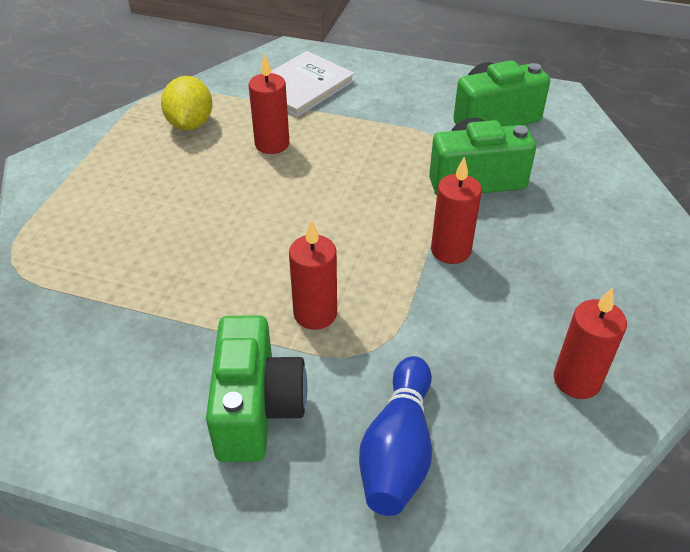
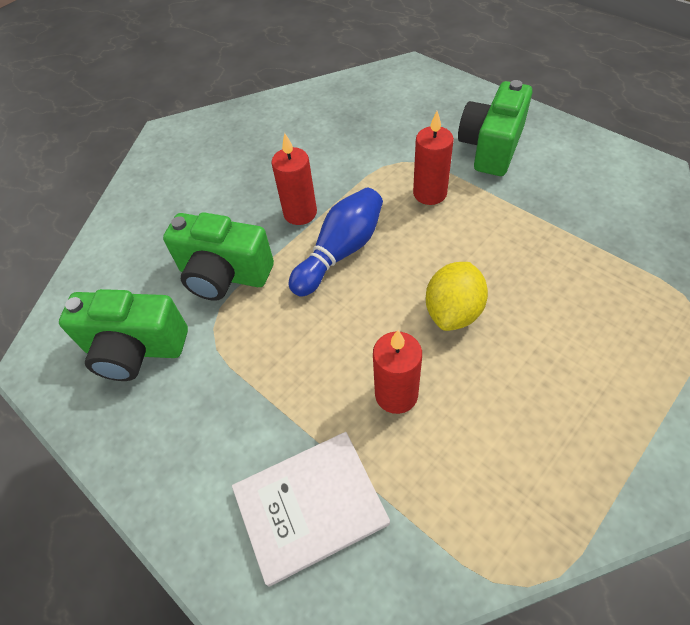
camera: 150 degrees left, 10 degrees up
(190, 124) = (490, 476): yellow lemon -> yellow lemon (453, 311)
(398, 450) = (415, 111): blue bowling pin -> blue bowling pin (340, 252)
(577, 380) = (292, 117): red candle -> none

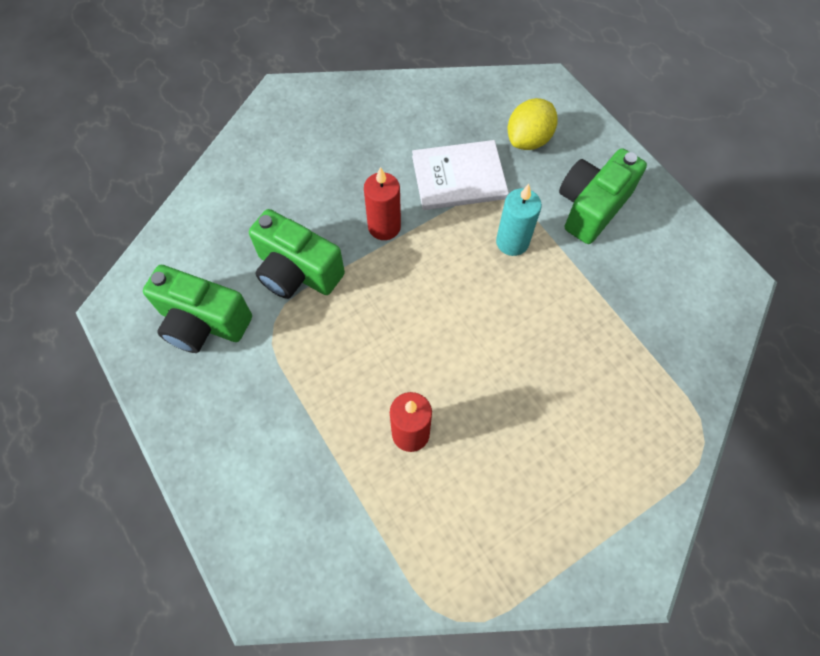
camera: 10 degrees right, 10 degrees up
(310, 506) = (310, 506): white book -> white book (459, 177)
(340, 252) = (408, 280): blue bowling pin -> none
(430, 193) = (512, 242): red candle -> turquoise candle
(453, 311) = (488, 371): yellow lemon -> yellow lemon (528, 140)

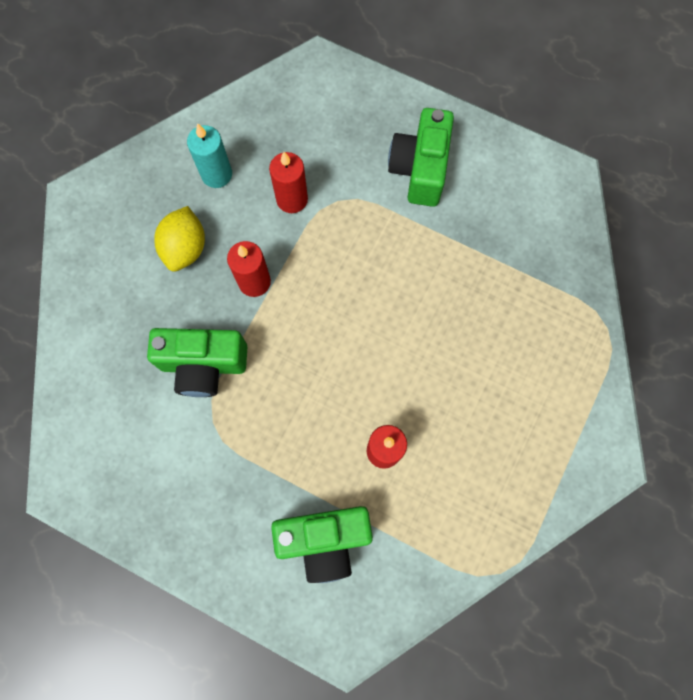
camera: 30 degrees left, 10 degrees up
(203, 322) = (150, 457): green camera -> green camera (324, 539)
(459, 177) = (292, 199): white book -> red candle
(512, 242) = (372, 237): turquoise candle -> turquoise candle (217, 174)
(528, 140) = (332, 130): yellow lemon -> yellow lemon (185, 248)

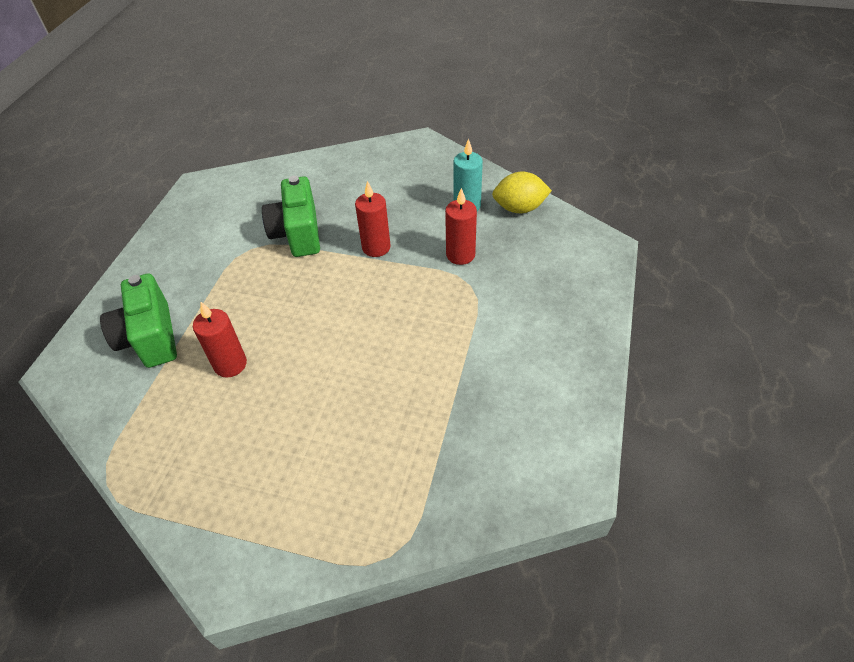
camera: 80 degrees right, 25 degrees down
(185, 248) = (395, 203): yellow lemon -> yellow lemon (519, 208)
(420, 169) = (527, 340): green camera -> none

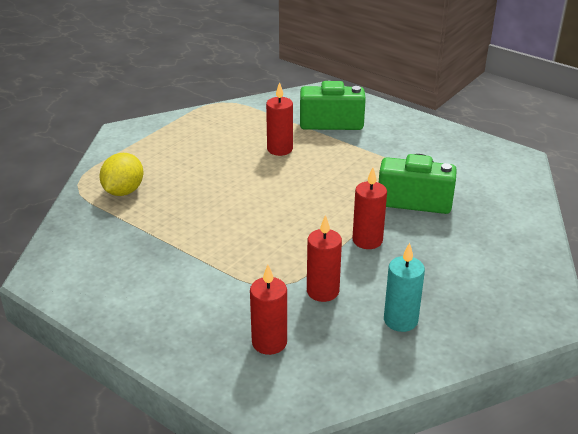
camera: 110 degrees right, 15 degrees down
(519, 208) = (373, 362): yellow lemon -> yellow lemon (124, 191)
(539, 266) = (269, 342): none -> red candle

